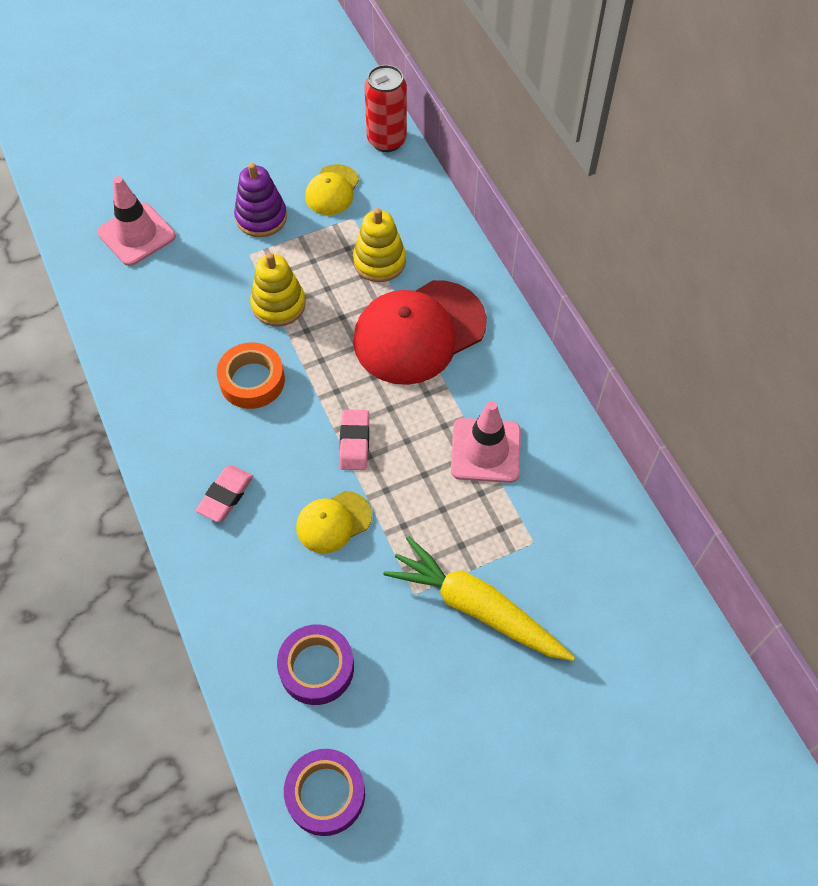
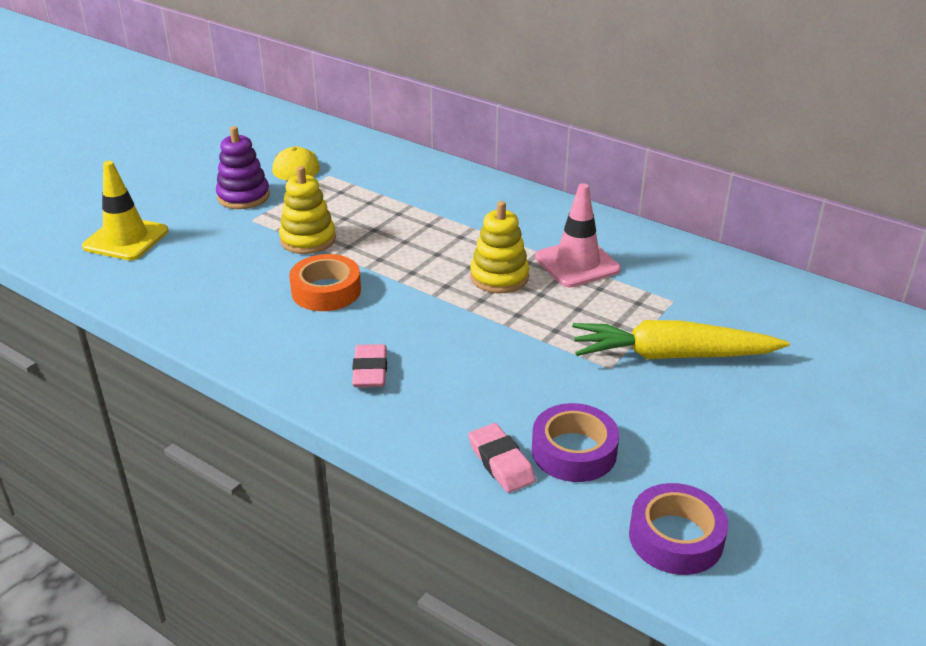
camera: 30 degrees left, 25 degrees down
(137, 234) = (126, 239): pink traffic cone -> yellow traffic cone
(333, 522) = (491, 350): yellow cap -> none
(354, 442) = (459, 296): pink eraser -> pink eraser (501, 462)
(379, 261) = (376, 191): yellow stacking toy -> yellow stacking toy (499, 277)
(386, 140) = (318, 129): red can -> none
(419, 332) = (451, 218): red cap -> none

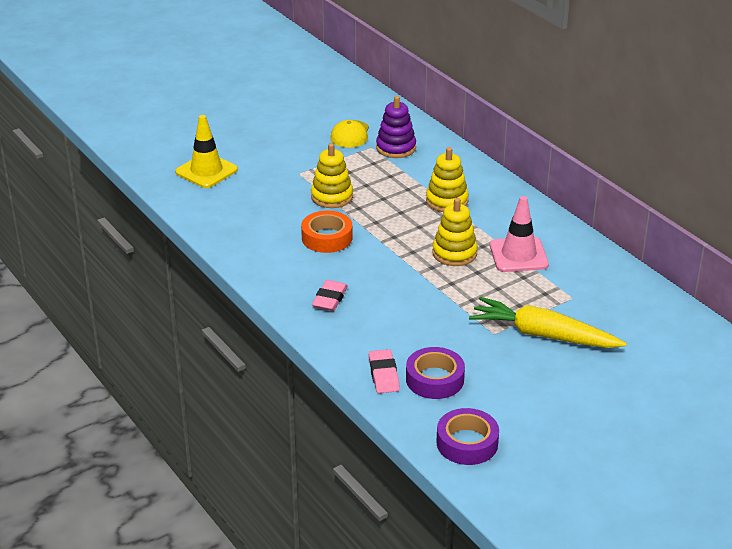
camera: 20 degrees right, 0 degrees up
(243, 196) = (301, 153): purple stacking toy -> purple stacking toy (396, 148)
(453, 218) = (447, 201): none -> yellow stacking toy

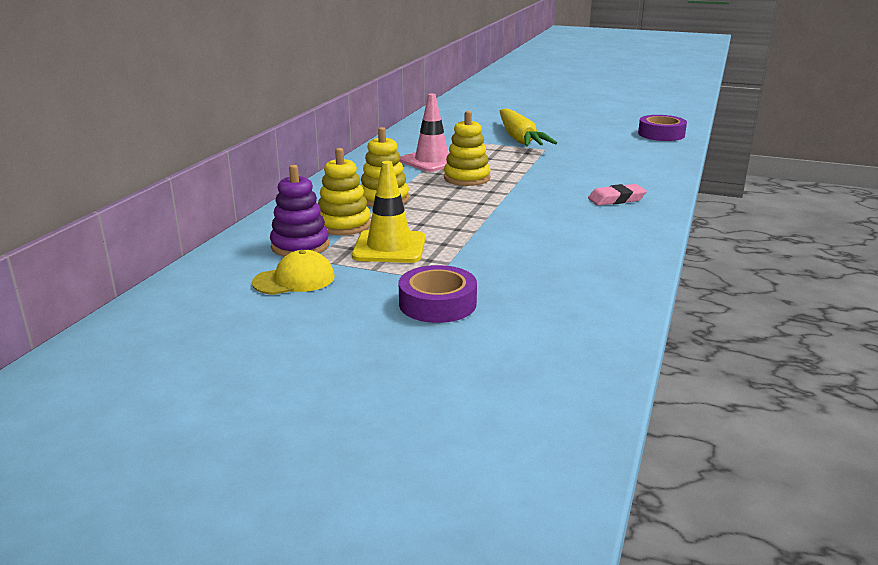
camera: 125 degrees left, 10 degrees down
(206, 171) = (522, 339): yellow traffic cone -> yellow traffic cone (389, 247)
(327, 238) = (534, 226): orange tape -> none
(332, 197) = (457, 246): yellow stacking toy -> yellow stacking toy (343, 225)
(383, 375) = (656, 163): pink eraser -> none
(434, 379) = (627, 151): purple tape -> purple tape (437, 303)

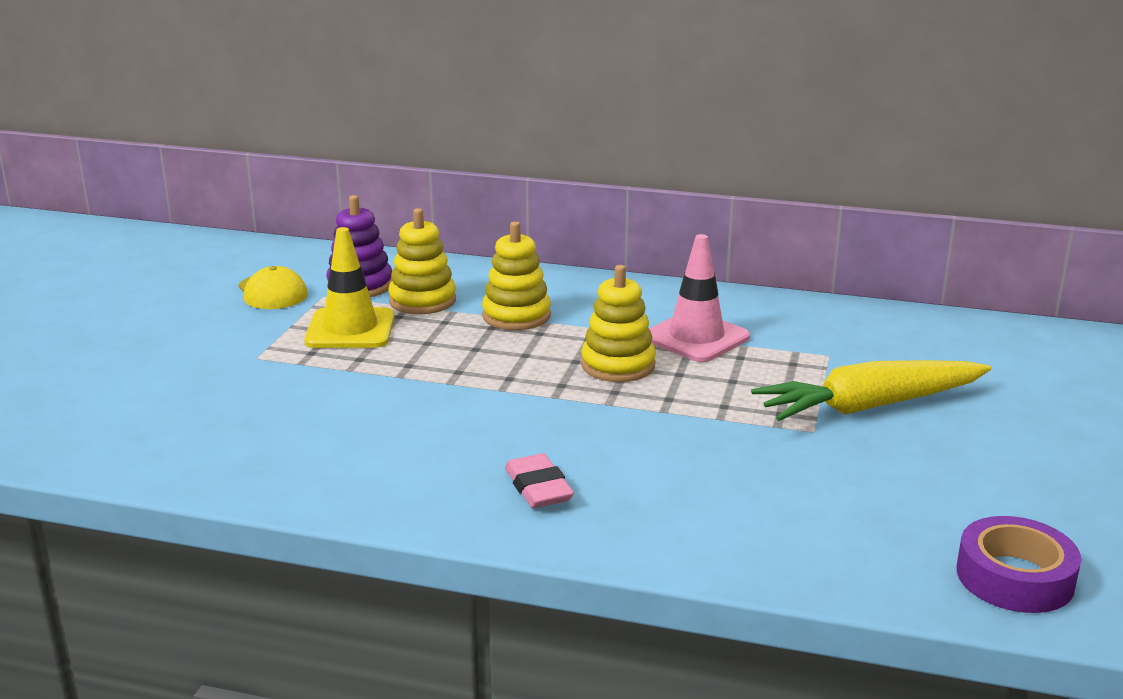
camera: 85 degrees right, 0 degrees up
(437, 303) = (194, 361): purple tape -> none

